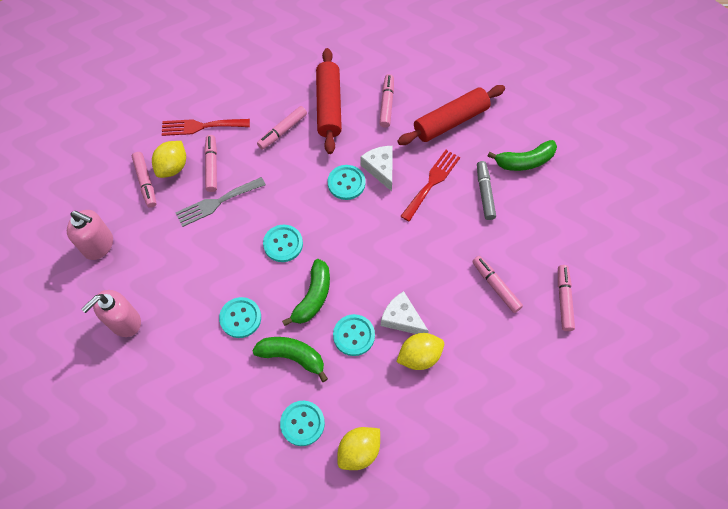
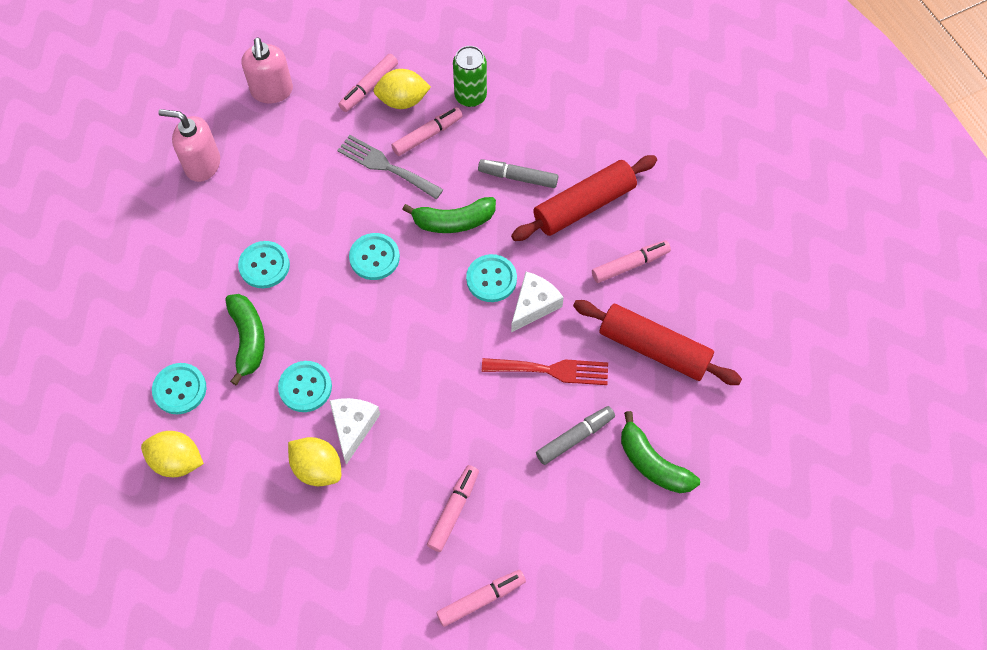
camera: 60 degrees right, 0 degrees up
(201, 126) = (470, 96): red fork -> green can
(282, 131) = (518, 177): pink marker -> grey marker
(313, 297) = (328, 322): green banana -> green banana (453, 221)

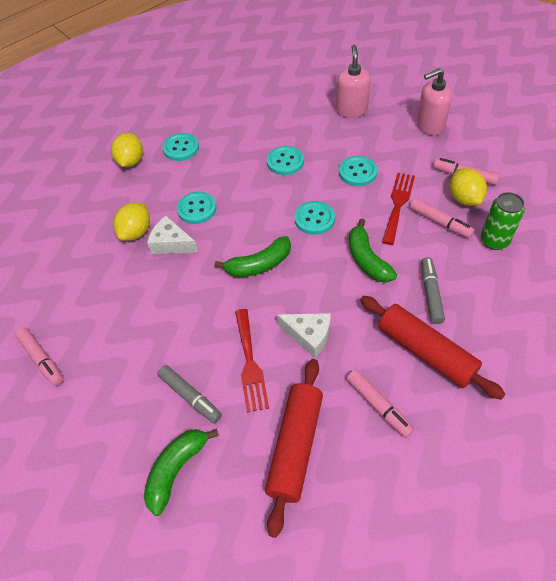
camera: 80 degrees right, 10 degrees down
(248, 339) = (226, 170): green banana -> green banana (259, 265)
(353, 427) = (171, 243): white cheese -> white cheese turned 150 degrees counterclockwise
(386, 166) = (398, 204): grey fork -> red fork
(454, 510) = (113, 323): pink marker -> none
(491, 279) = (323, 298): turquoise button -> turquoise button (357, 172)

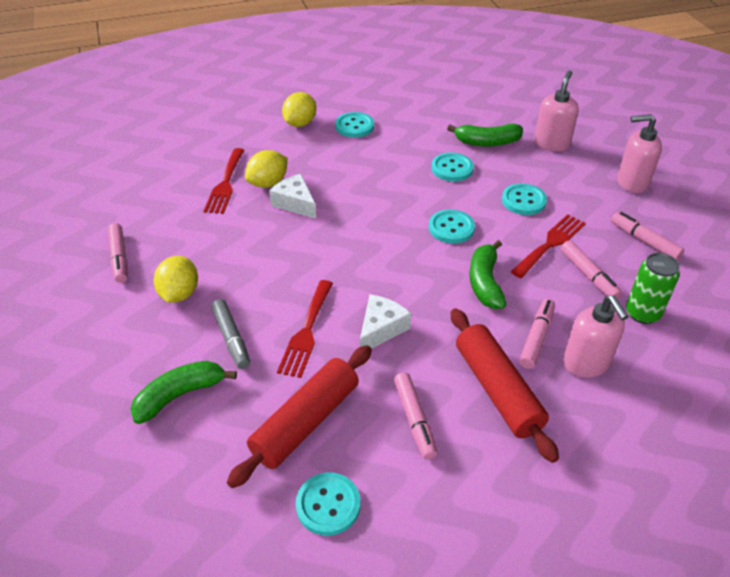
camera: 20 degrees right, 10 degrees down
(97, 247) = (225, 184): none -> red fork
(197, 209) = (338, 182): turquoise button -> turquoise button (328, 505)
(259, 265) = (369, 249): green banana -> green banana (487, 142)
(309, 335) = (381, 329): white cheese -> white cheese turned 105 degrees counterclockwise
(430, 294) = (536, 338): grey marker -> pink marker
(464, 199) = (630, 262): yellow lemon -> yellow lemon (179, 293)
(477, 301) = (586, 363): none -> pink soap dispenser

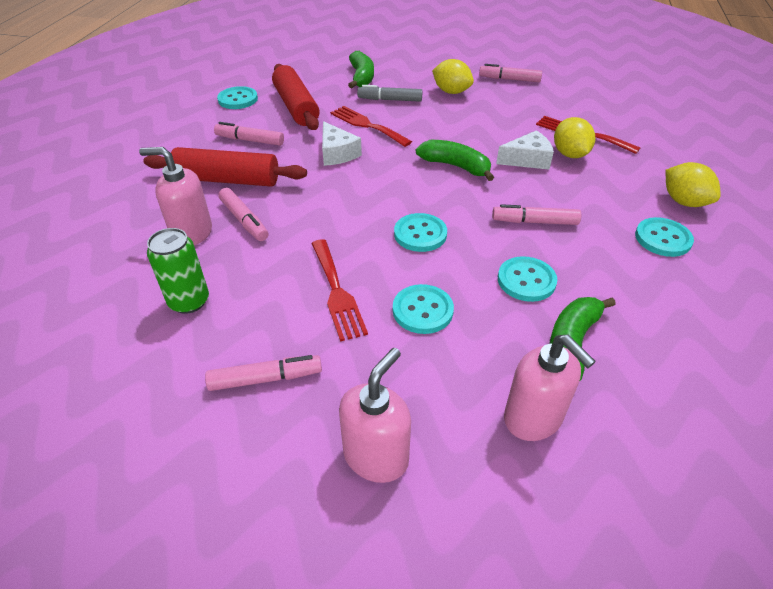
camera: 120 degrees right, 0 degrees up
(485, 282) = (330, 222): green banana -> green banana (456, 166)
(588, 275) = (270, 293): pink marker -> pink marker (534, 222)

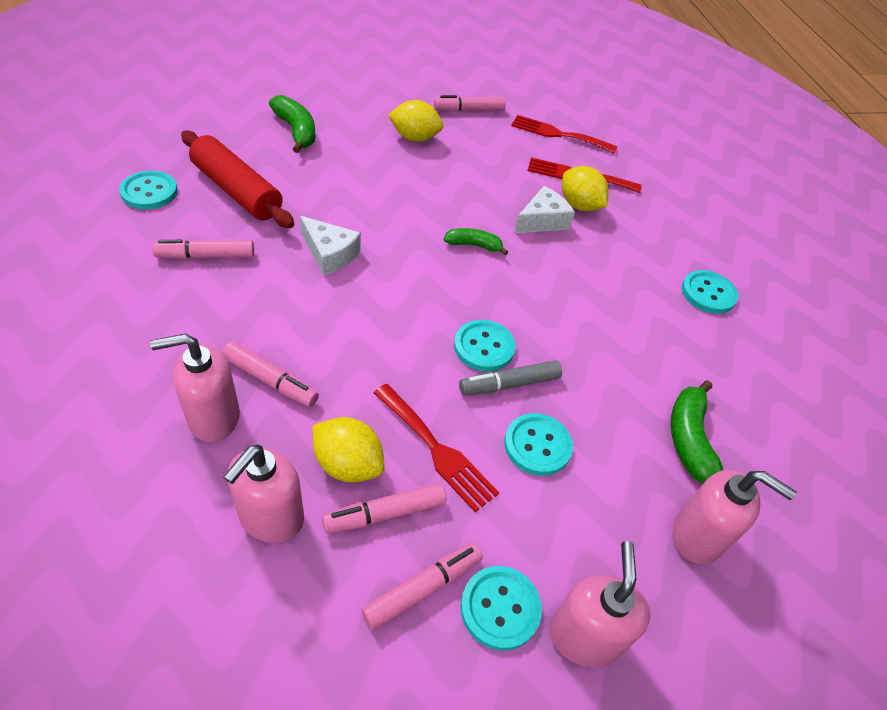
camera: 30 degrees left, 5 degrees up
(189, 301) = (271, 517): green can -> pink soap dispenser
(227, 180) = (212, 324): red rolling pin -> none
(367, 125) = (343, 204): red fork -> red fork (558, 134)
(390, 100) = (349, 161): grey marker -> grey marker (509, 384)
(456, 166) = (474, 245): green banana -> green banana, size x0.64
(526, 280) = (615, 378): turquoise button -> turquoise button (500, 608)
(534, 222) = (588, 301): pink marker -> pink marker (385, 513)
(684, 202) = (706, 244): yellow lemon -> yellow lemon (348, 464)

